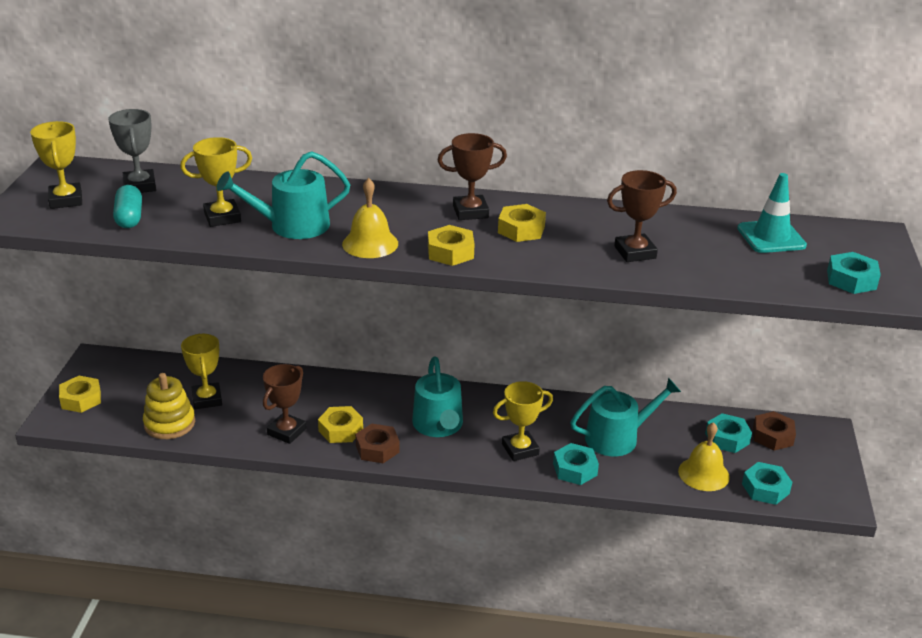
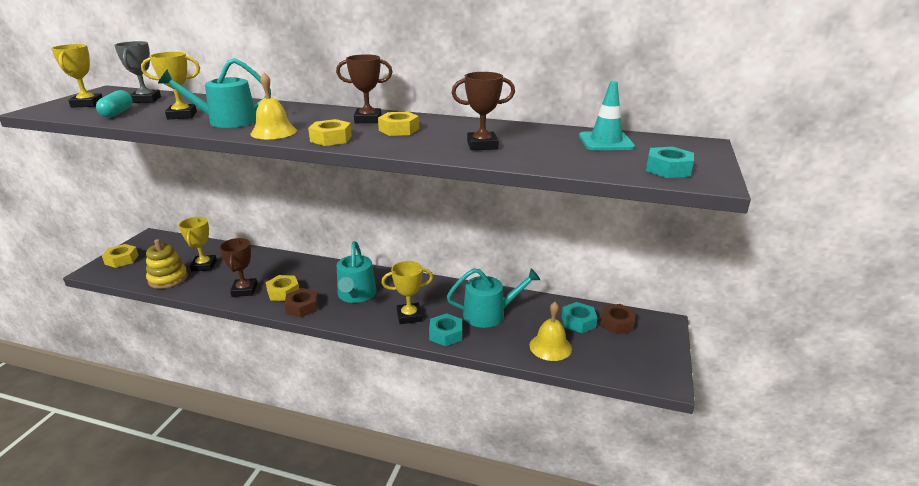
camera: 10 degrees right, 5 degrees down
(287, 431) = (244, 290): brown trophy -> brown trophy turned 45 degrees counterclockwise
(765, 488) = (600, 363): turquoise nut -> none

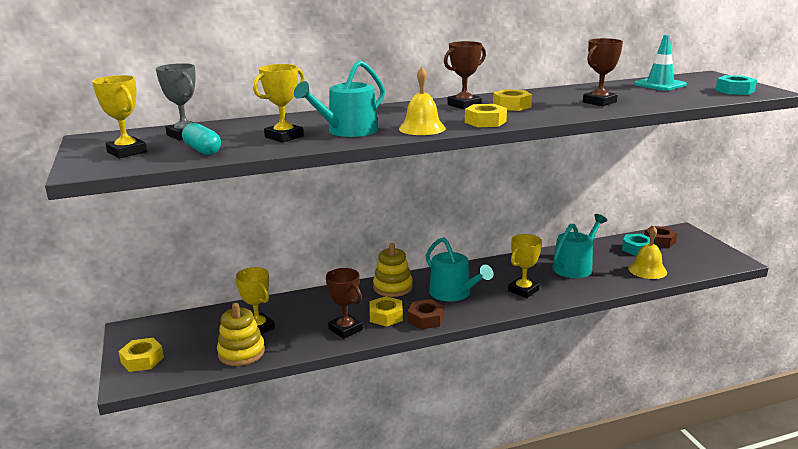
camera: 35 degrees left, 5 degrees down
(326, 271) = (393, 287): none -> yellow stacking toy
(446, 334) = (570, 290): turquoise nut -> none

